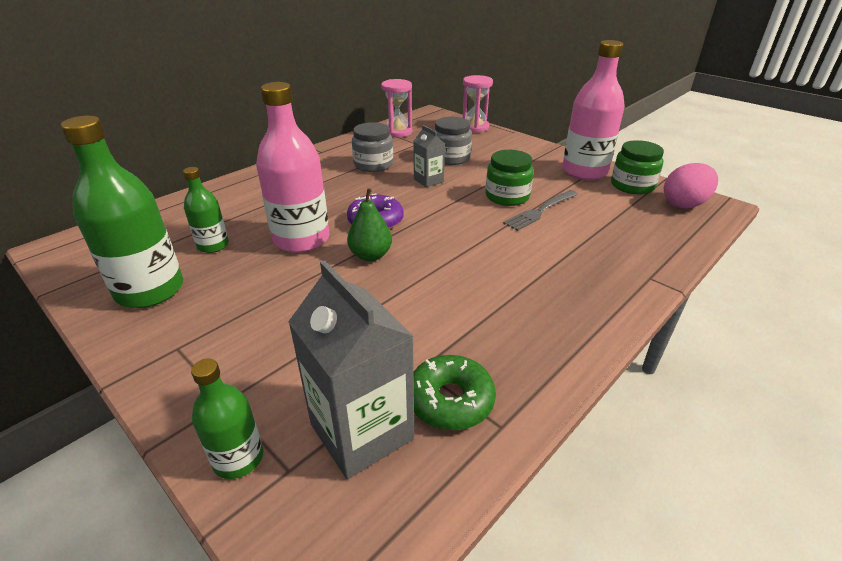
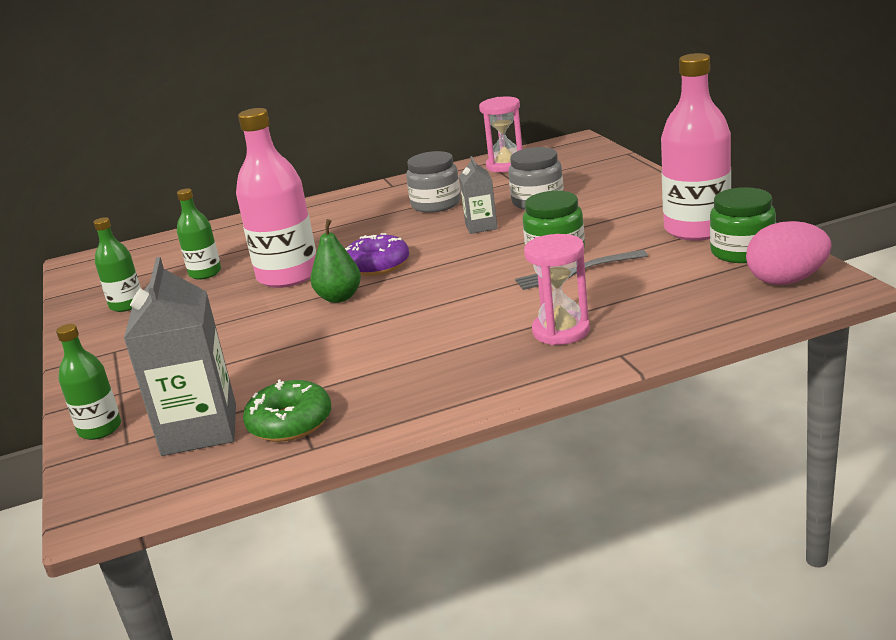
camera: 30 degrees right, 10 degrees down
(150, 290) = (126, 305): green bottle -> green bottle, size x0.54
(474, 127) = (614, 163): pink hourglass -> pink hourglass (561, 331)

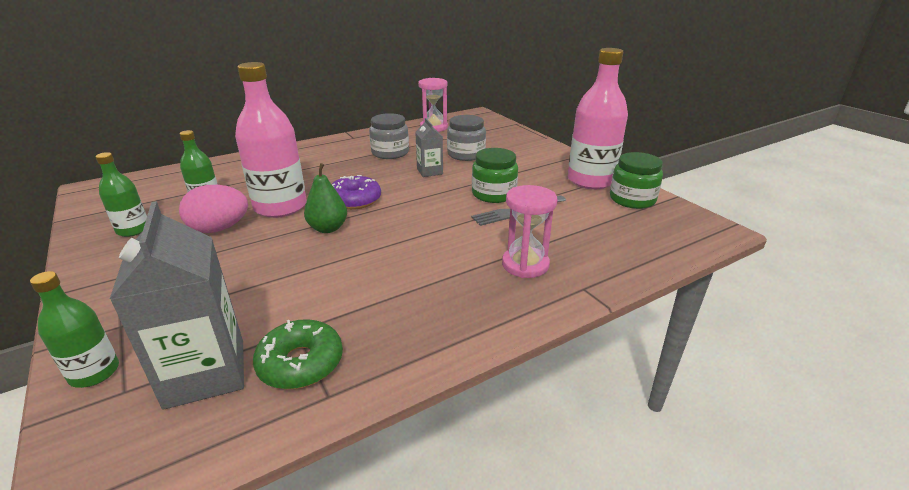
camera: 15 degrees left, 5 degrees up
(786, 280) = (677, 224): pink egg -> pink egg (219, 229)

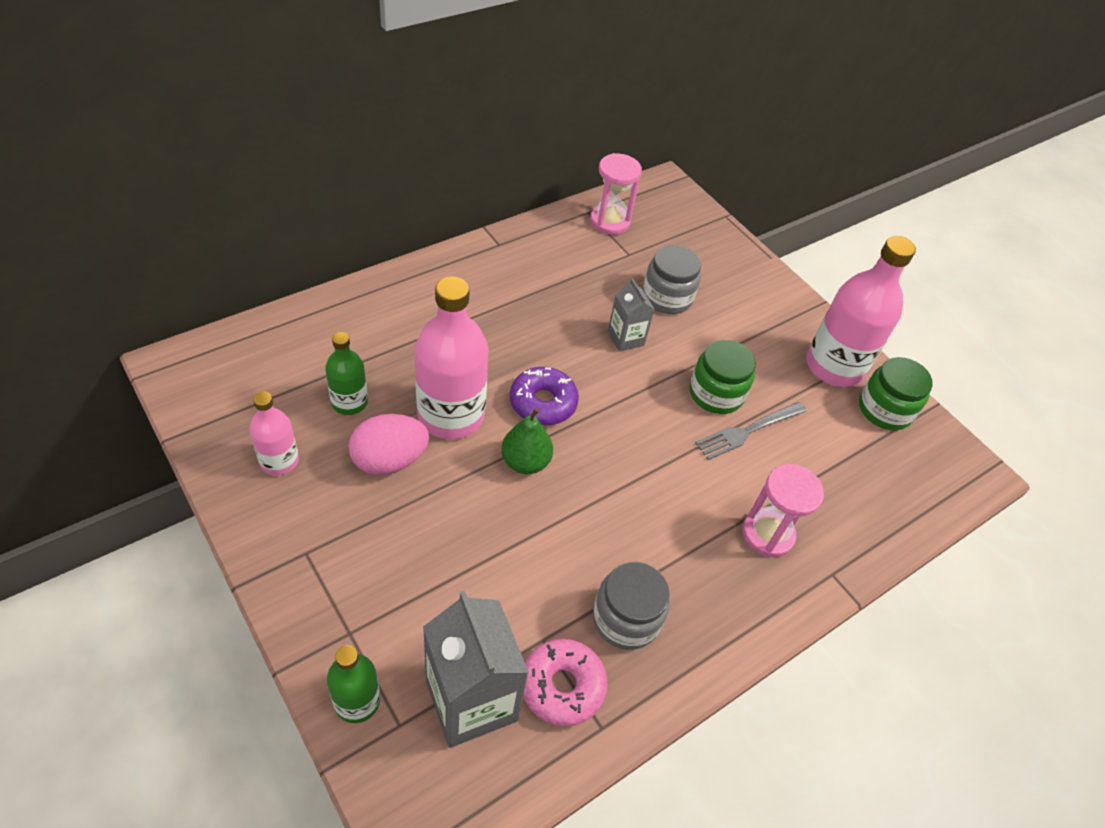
camera: 10 degrees left, 20 degrees up
(133, 230) = (279, 461): green bottle -> pink bottle
(301, 363) = (562, 686): green donut -> pink donut
(390, 153) = (562, 289): grey jar -> grey jar (626, 618)

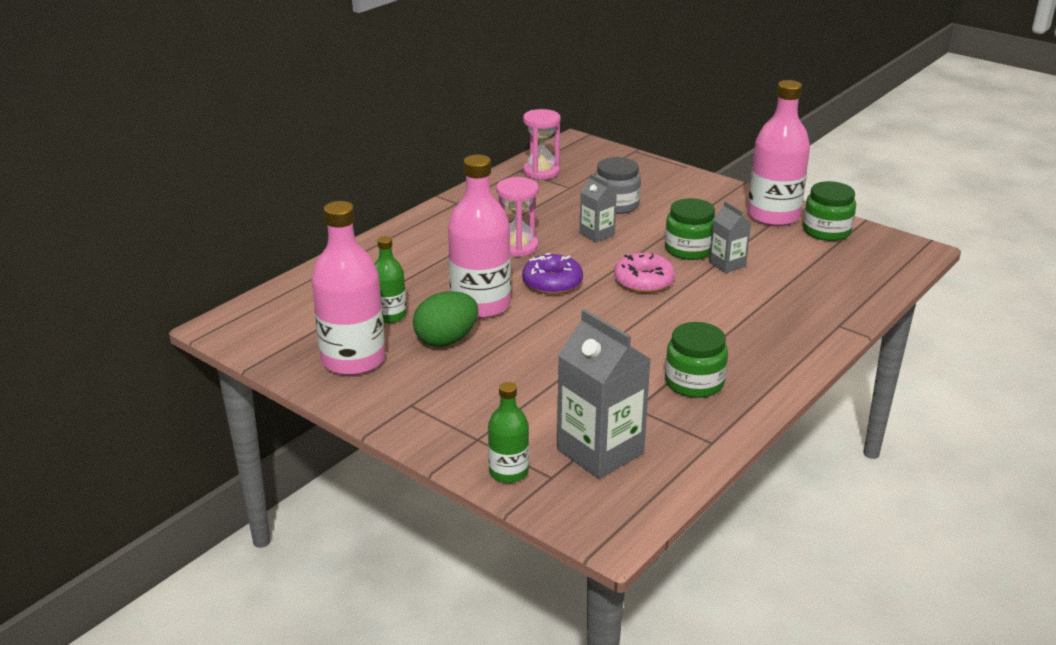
camera: 10 degrees left, 20 degrees down
(279, 461) = (353, 360): pink bottle -> pink bottle, size x1.86
(389, 460) = (446, 340): pink egg -> green egg
(525, 462) = (559, 318): green pear -> none
(562, 686) = (667, 428): pink donut -> pink donut (643, 281)
(626, 618) = (694, 382): grey jar -> green jar
(748, 431) = (727, 264): grey fork -> grey carton
(767, 534) = (776, 315): pink hourglass -> pink hourglass (517, 247)

